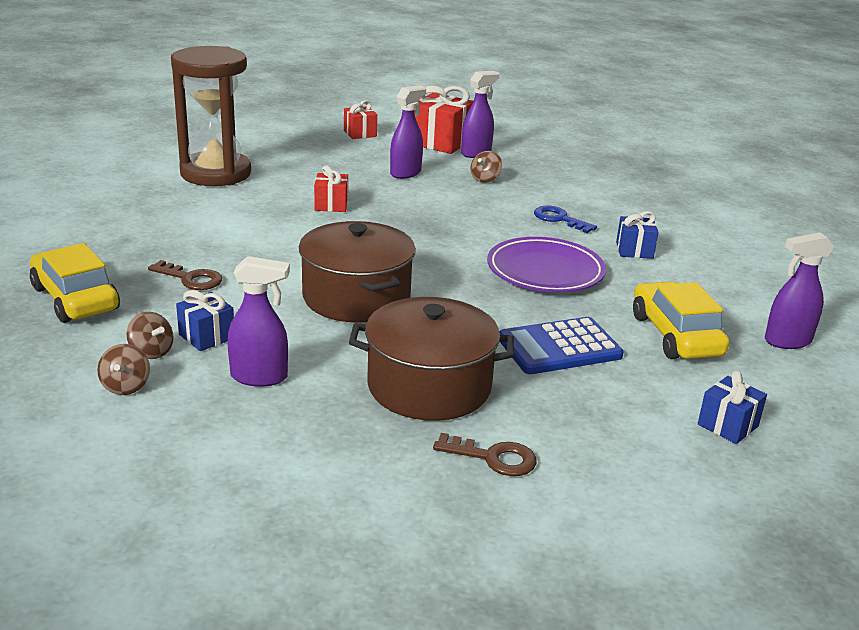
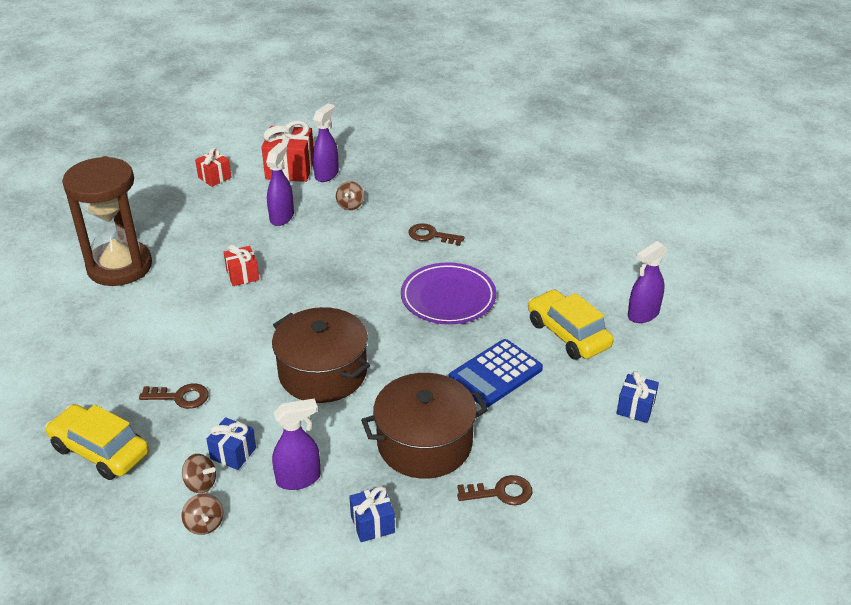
camera: 20 degrees left, 10 degrees up
(559, 219) = (431, 235): blue key -> brown key
(634, 250) = (502, 254): blue gift -> blue gift (372, 524)

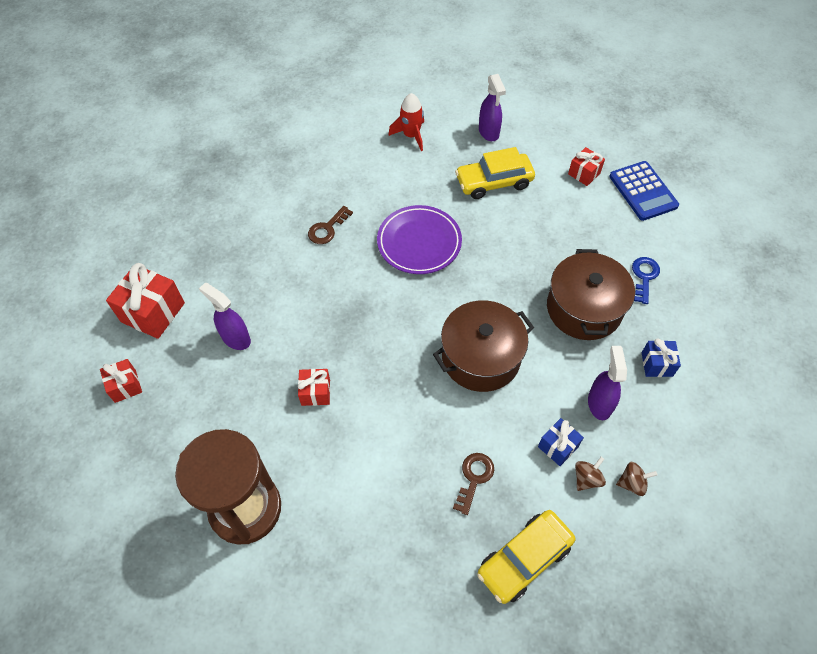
camera: 70 degrees left, 20 degrees up
(327, 174) = (182, 283): purple spray bottle -> none
(350, 205) = (247, 276): brown spinning top -> none
(495, 374) = (522, 241): blue calculator -> blue calculator (643, 191)
(501, 492) = (644, 277): brown key -> blue key
(592, 259) = (411, 135): none -> red rocket
(635, 408) = (584, 173): blue gift -> red gift

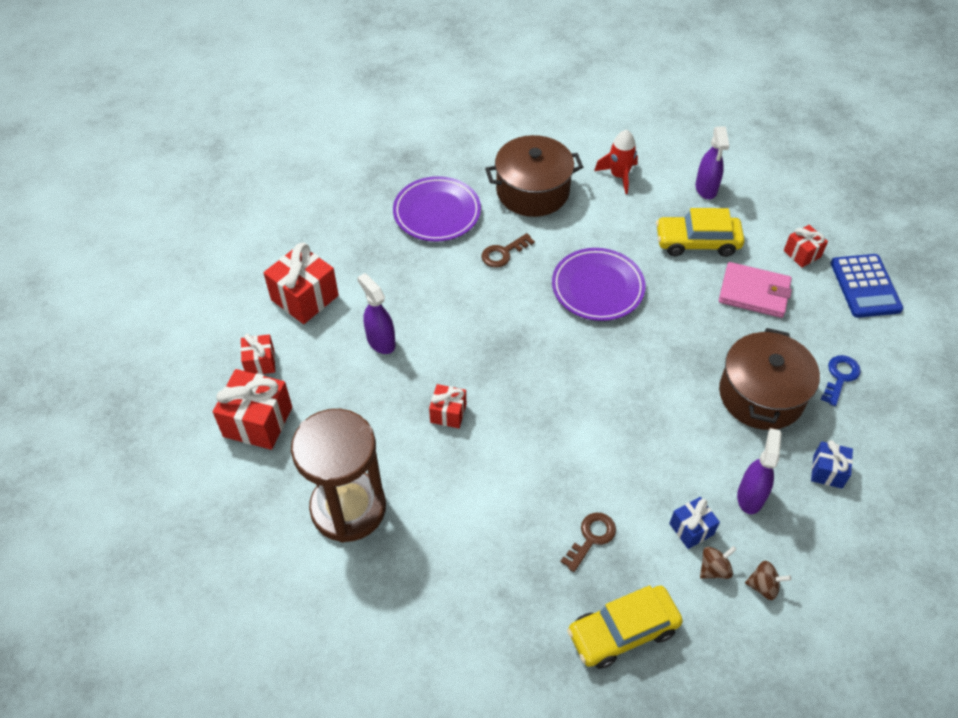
camera: 15 degrees right, 5 degrees down
(137, 445) = (258, 422): none -> red gift
(257, 203) = (437, 213): none -> purple plate
(481, 357) = (632, 419): brown pot -> brown pot (532, 191)
(553, 217) = (754, 292): none -> pink wallet

